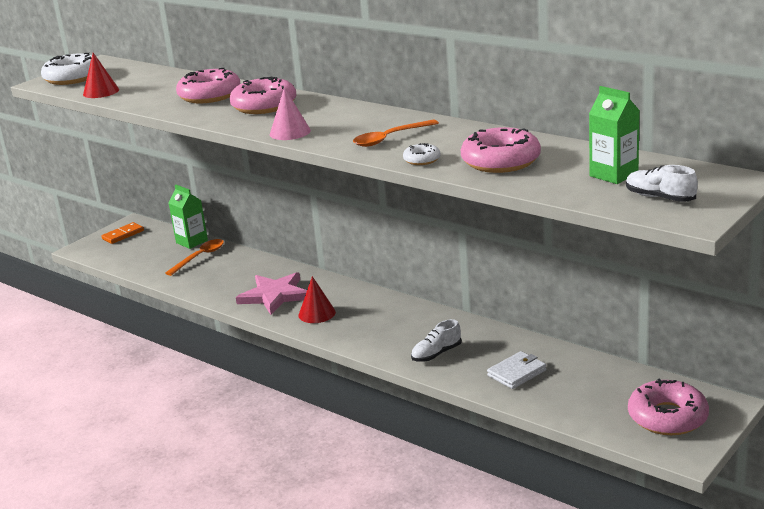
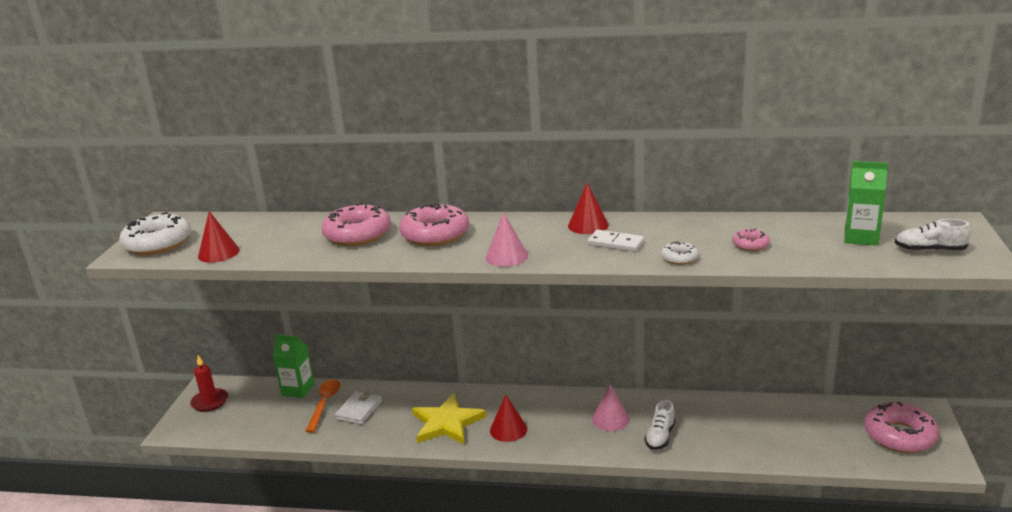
camera: 30 degrees left, 0 degrees up
(123, 235) = (210, 402): orange domino -> red candle
(274, 295) = (447, 423): pink star -> yellow star
(390, 138) = (616, 243): orange spoon -> white domino
(392, 120) = (588, 225): none -> red cone
(410, 328) = (610, 419): none -> pink cone
(501, 161) = (750, 245): pink donut -> pink donut, size x0.48
(516, 373) = (745, 433): white wallet -> white wallet (359, 410)

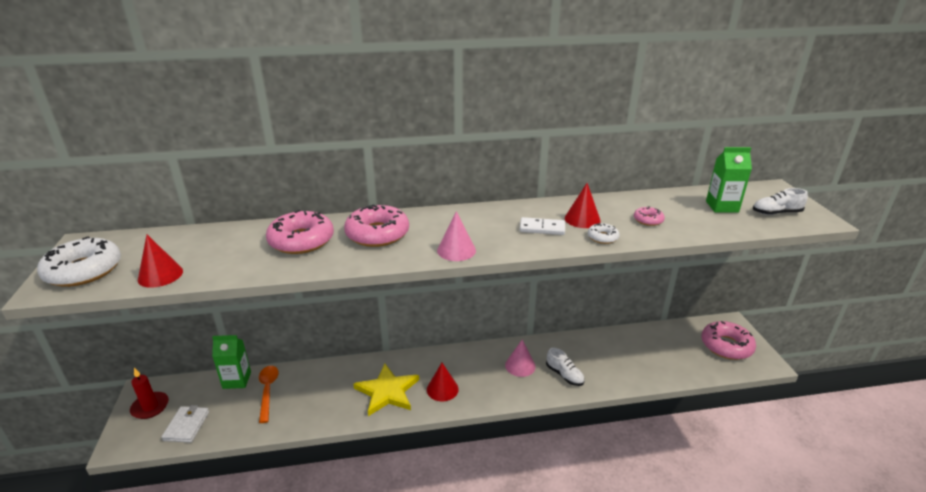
camera: 20 degrees left, 5 degrees up
(359, 410) = (303, 392): white wallet -> white wallet (186, 426)
(588, 225) = (508, 213): red cone -> red cone (582, 219)
(660, 437) = (564, 375): white shoe -> white shoe turned 45 degrees counterclockwise

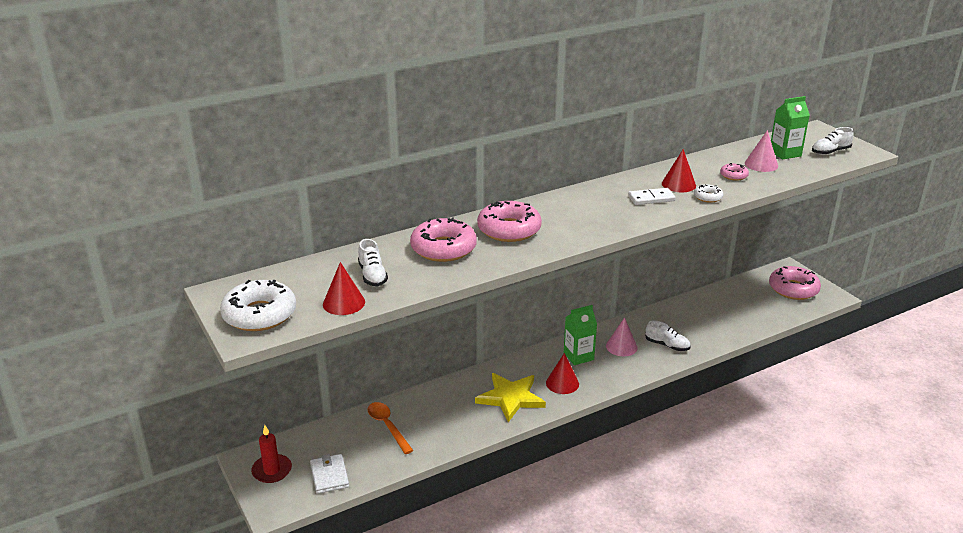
camera: 20 degrees left, 0 degrees up
(214, 254) = (372, 275): none -> white shoe
(237, 380) = (345, 425): green carton -> green carton (578, 356)
(456, 250) = (594, 230): pink cone -> pink cone (761, 164)

